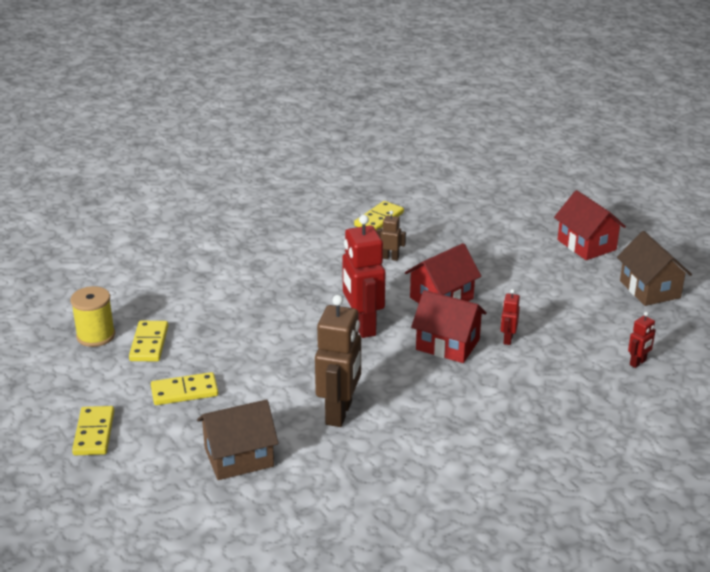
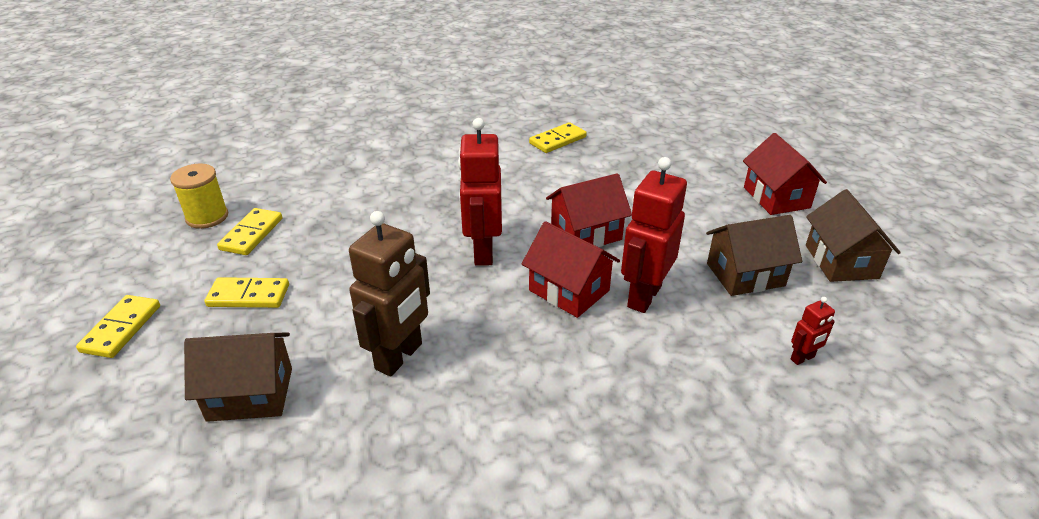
camera: 15 degrees right, 5 degrees up
(390, 258) = (550, 180): brown robot -> none
(507, 339) = (643, 296): red robot -> red robot, size x2.16
(580, 311) = (745, 274): none -> brown house

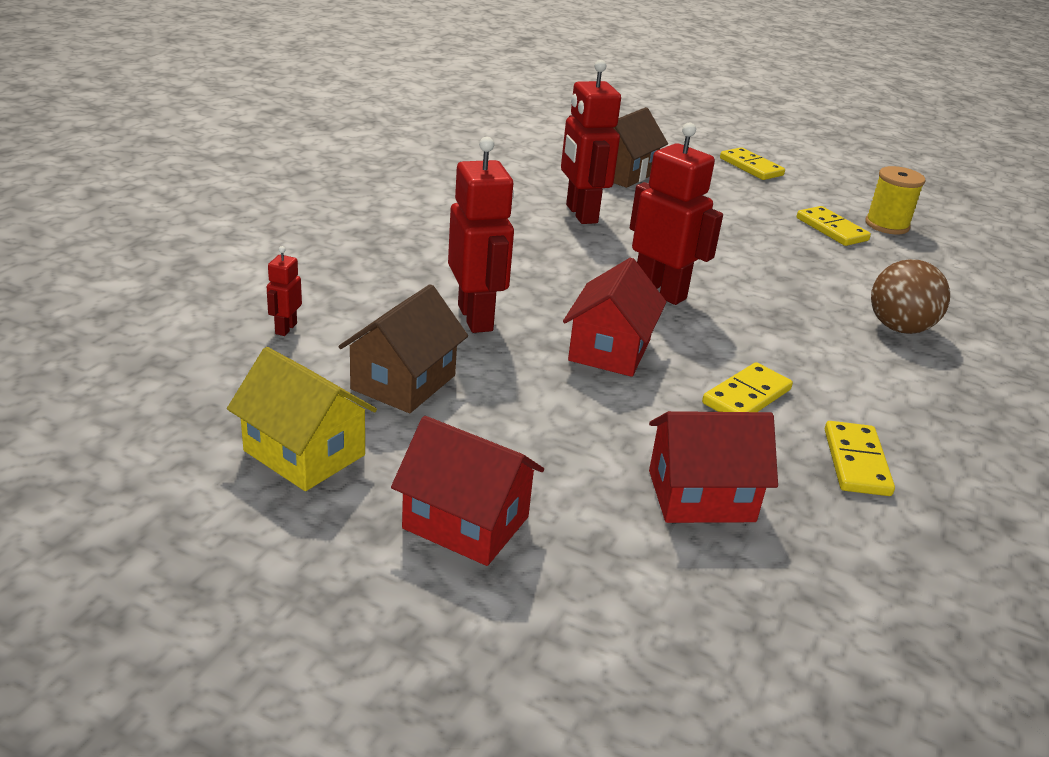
camera: 130 degrees right, 5 degrees down
(248, 296) = (734, 202): yellow domino -> yellow domino (746, 396)
(394, 167) = (899, 328): none -> brown ball
(399, 357) = (581, 214): brown robot -> red robot
(569, 290) = (542, 295): red house -> red house (701, 496)
(841, 261) = (304, 453): brown house -> yellow house

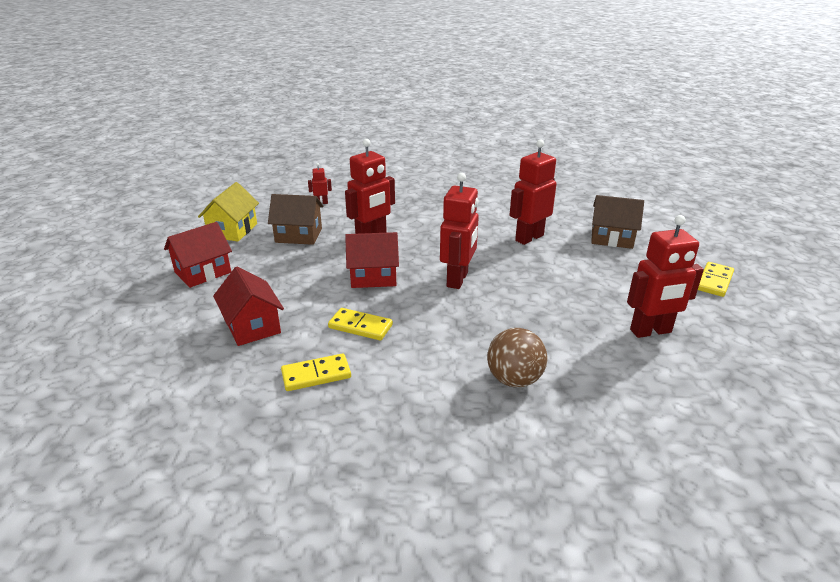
camera: 70 degrees right, 0 degrees up
(466, 523) = (203, 272): red house -> red house turned 45 degrees clockwise
(832, 229) = (651, 331): yellow domino -> red robot
(887, 225) = (704, 358): yellow spool -> none

